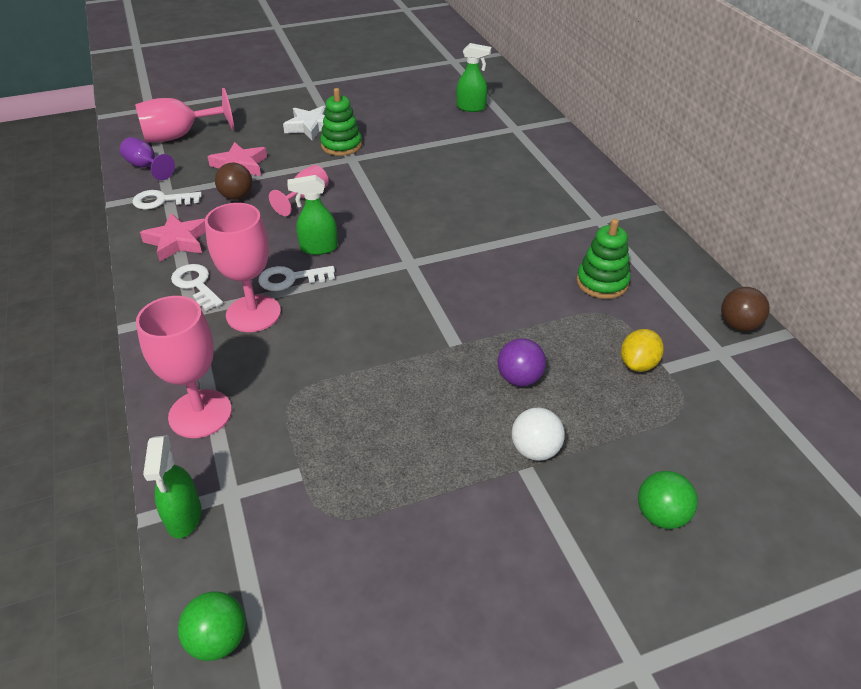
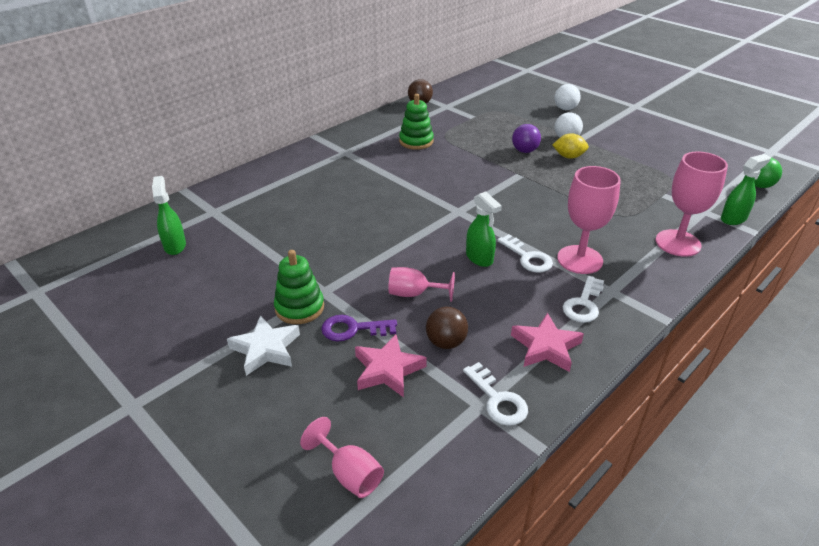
camera: 115 degrees left, 5 degrees down
(146, 167) = (444, 462): purple goblet -> none
(179, 136) = (349, 474): pink goblet -> pink goblet, size x0.61
(294, 162) = (353, 329): none -> purple key
(638, 364) = (478, 123): yellow lemon -> yellow lemon (568, 157)
(661, 515) = (565, 109): green ball -> white ball

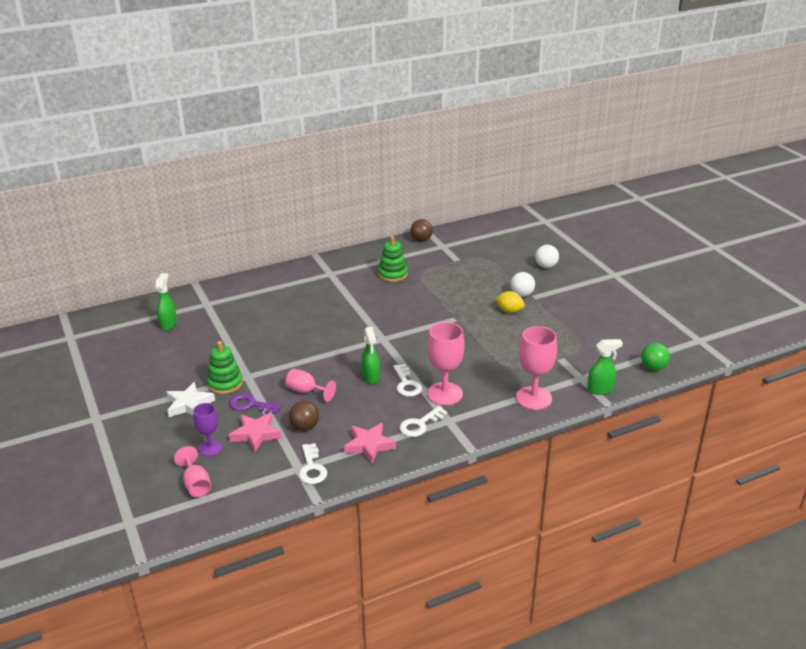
camera: 20 degrees right, 5 degrees down
(336, 408) = (210, 448): none -> purple goblet
(524, 151) = (476, 299): purple ball -> none

